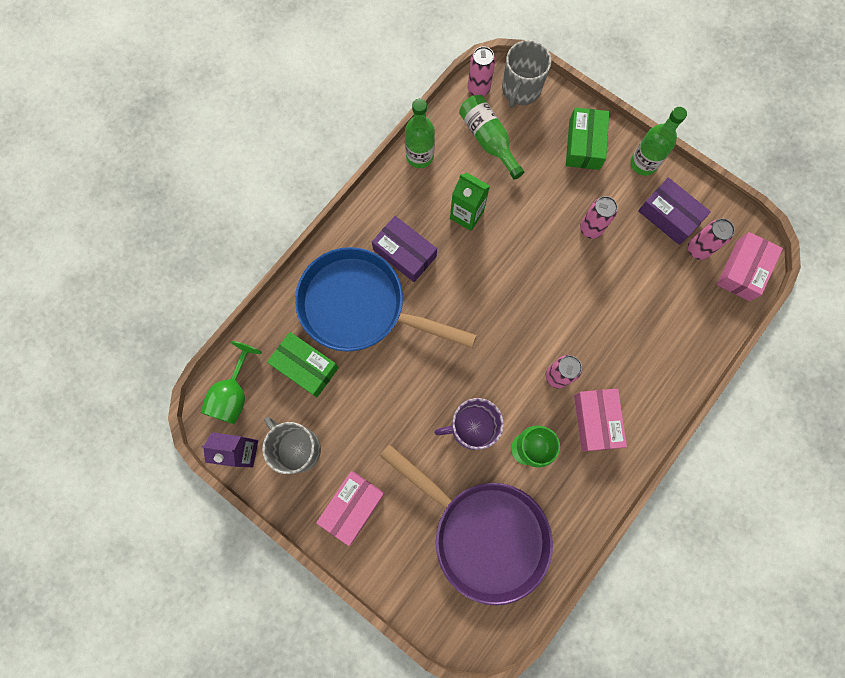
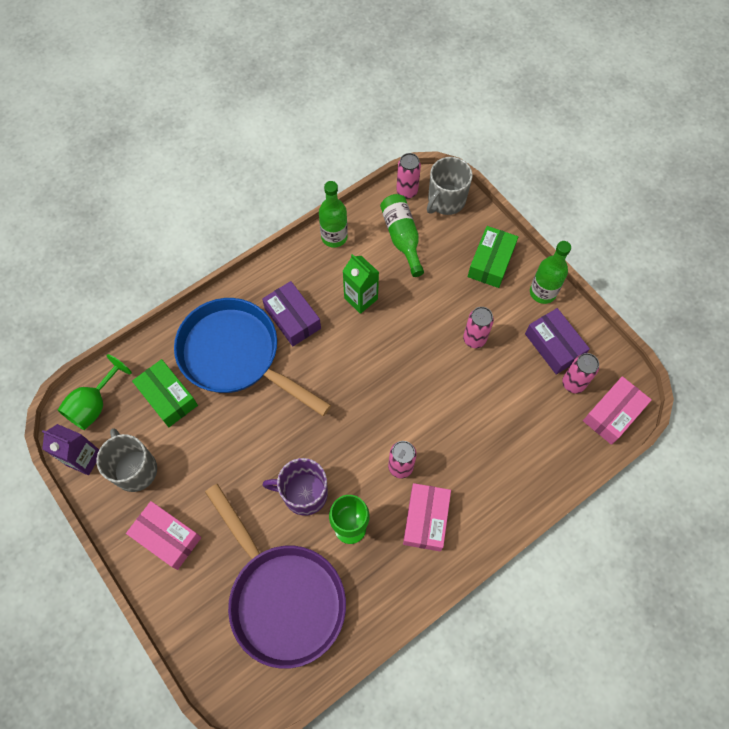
camera: 15 degrees right, 10 degrees down
(352, 507) = (167, 537): pink box -> pink box turned 75 degrees clockwise

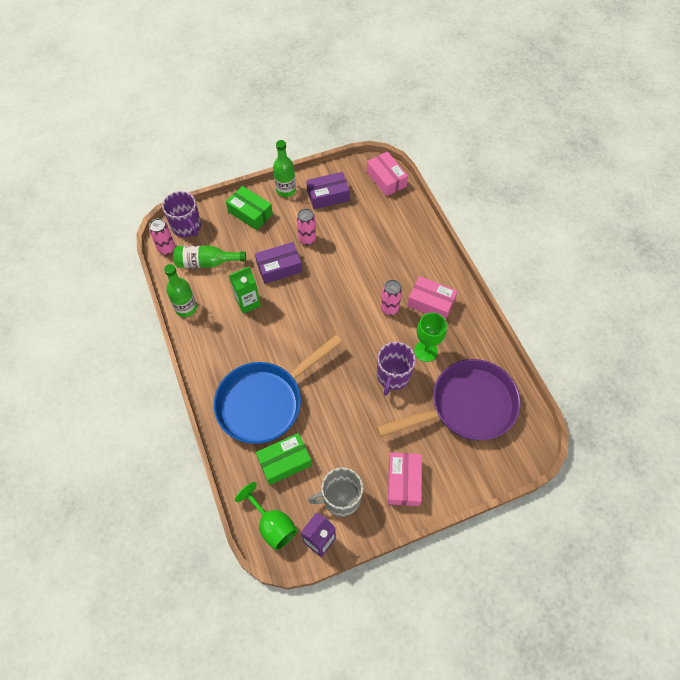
camera: 75 degrees left, 5 degrees down
(167, 537) = (403, 481): pink box -> pink box turned 45 degrees counterclockwise
(292, 318) = (247, 353): purple box -> purple box (279, 267)
(446, 200) = (187, 226): grey mug -> purple mug
(573, 383) = (358, 193): pink can -> none

